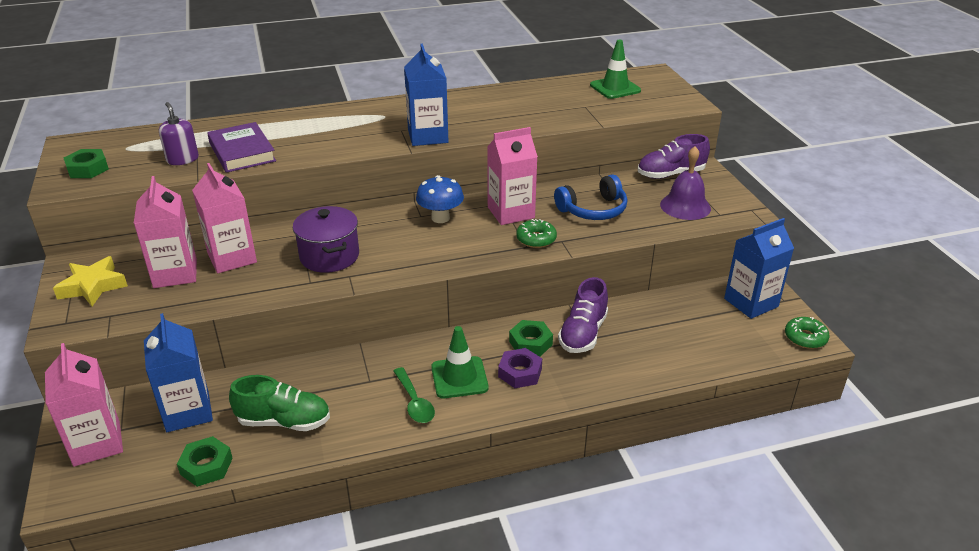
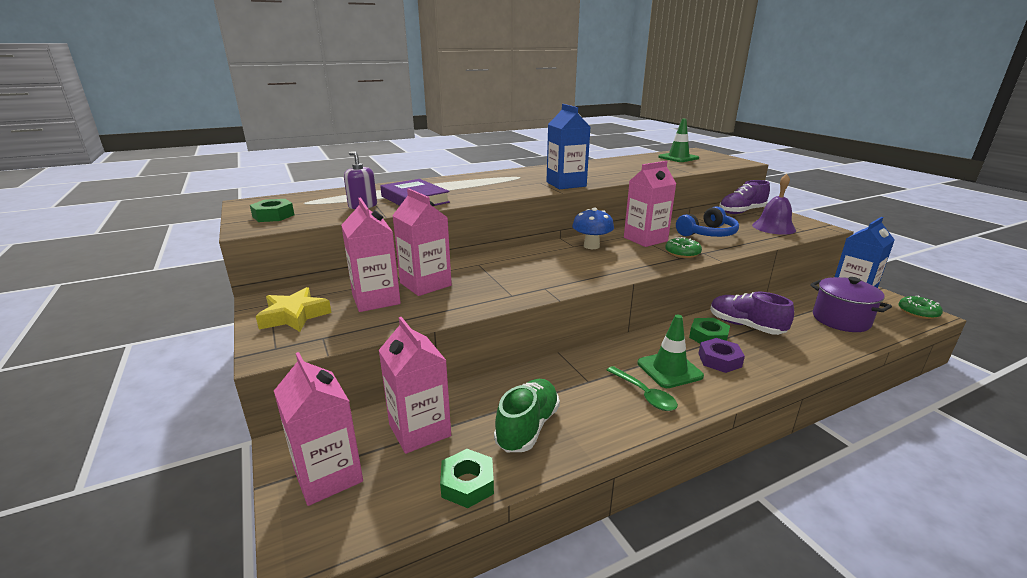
camera: 10 degrees left, 10 degrees down
(188, 412) = (419, 430): blue carton -> pink carton
(284, 421) = (527, 427): green shoe -> green shoe turned 60 degrees counterclockwise
(329, 256) = (516, 276): purple pot -> purple pot (841, 320)
(583, 333) = (745, 326): purple shoe -> purple shoe turned 120 degrees clockwise

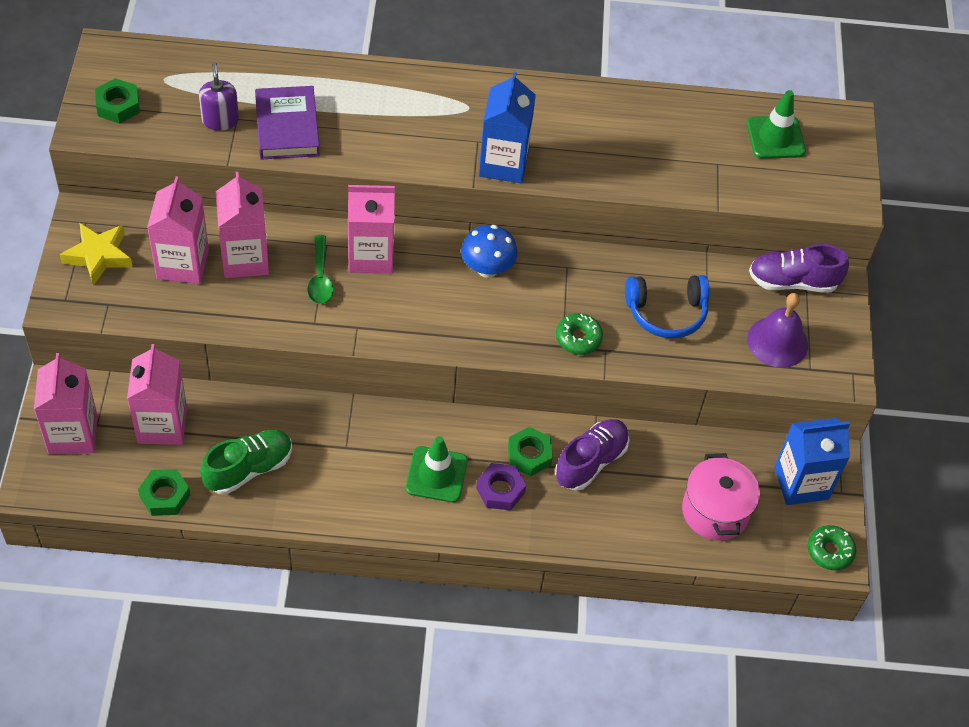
camera: 25 degrees right, 30 degrees up
(644, 394) = (380, 490): green spoon -> green spoon (320, 278)
(645, 239) = (570, 286): pink carton -> pink carton (371, 255)
(745, 326) = (591, 462): purple shoe -> purple shoe turned 60 degrees clockwise
(841, 320) = (715, 511): purple pot -> pink pot

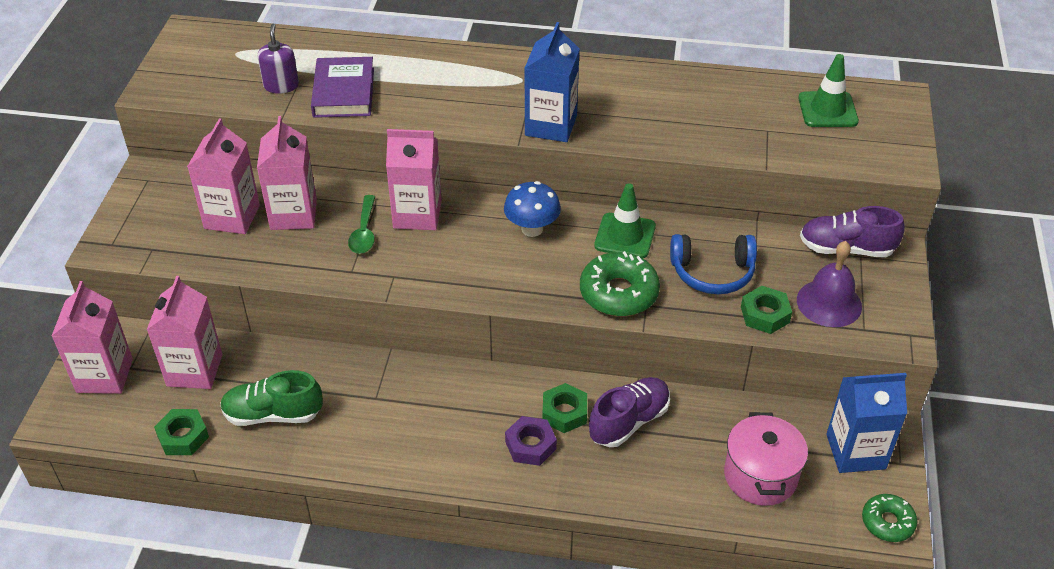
camera: 10 degrees right, 10 degrees down
(98, 256) = (153, 208): yellow star -> none
(118, 106) = (187, 73): green nut -> green nut (765, 314)
(248, 469) = (273, 414): green shoe -> green shoe turned 150 degrees counterclockwise
(436, 474) = (465, 427): green traffic cone -> green traffic cone (625, 236)
(578, 338) = (619, 293): green donut -> green donut, size x1.64

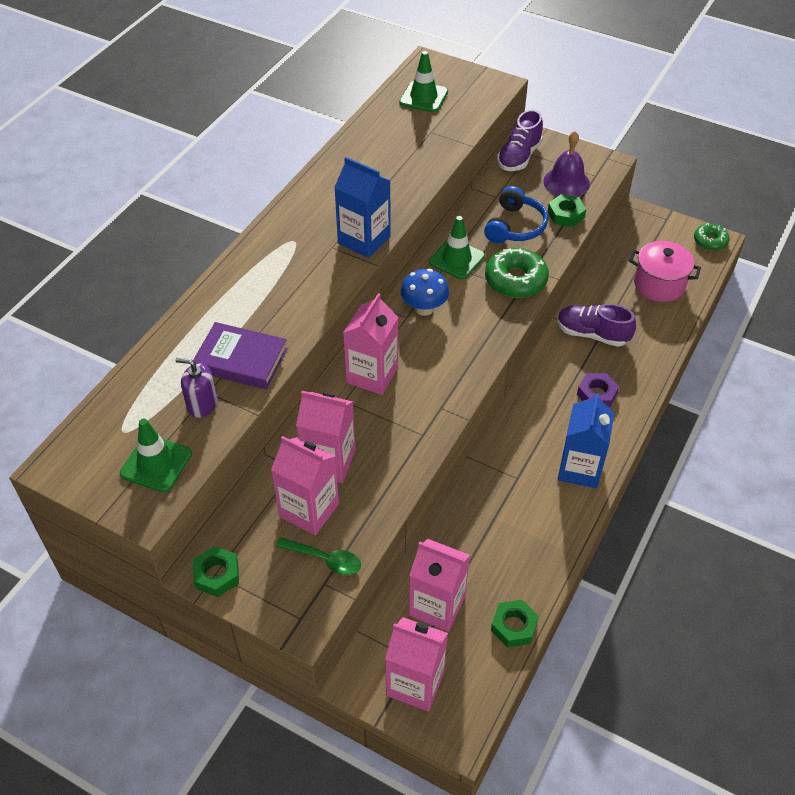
camera: 70 degrees left, 5 degrees up
(205, 81) = (156, 464): none -> green traffic cone
(273, 414) = (511, 553): green shoe -> none
(364, 232) = (377, 416): green spoon -> green spoon (325, 559)
(564, 412) = (572, 367): green nut -> green nut (217, 575)
(629, 421) = (592, 334): purple shoe -> purple shoe turned 45 degrees counterclockwise
(855, 451) = (652, 234): blue carton -> blue carton (580, 468)

